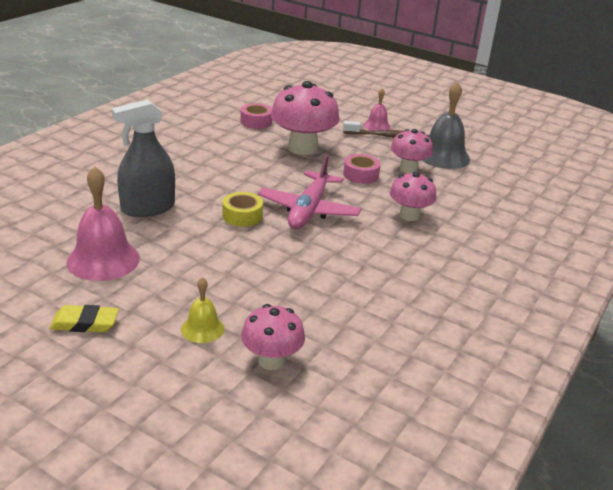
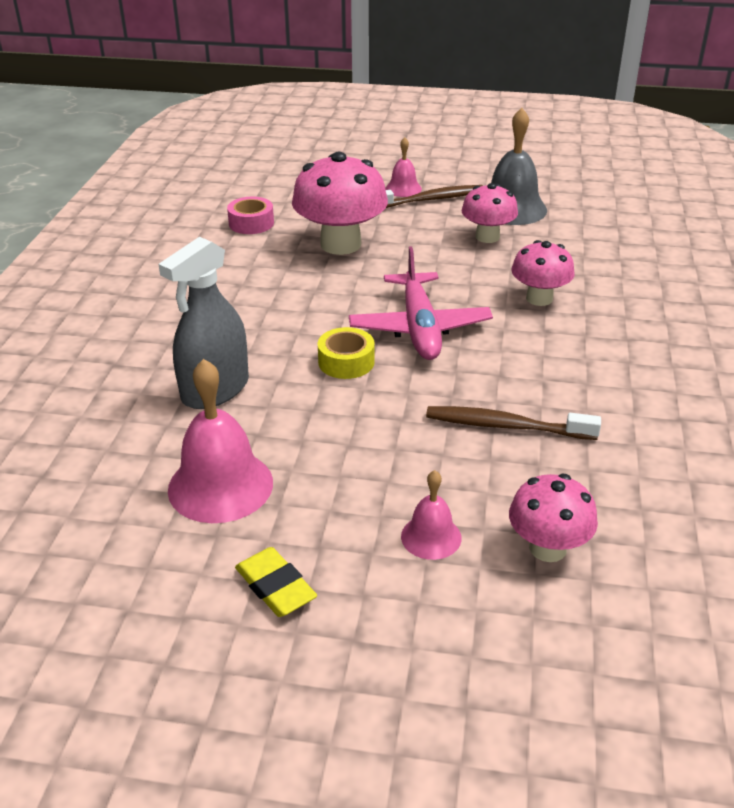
camera: 20 degrees left, 5 degrees up
(85, 323) = (275, 587): yellow eraser -> yellow eraser turned 75 degrees clockwise
(202, 329) = (431, 537): yellow bell -> pink bell
(312, 283) = (506, 426): none -> brown toothbrush
(361, 175) = (440, 261): pink tape -> none

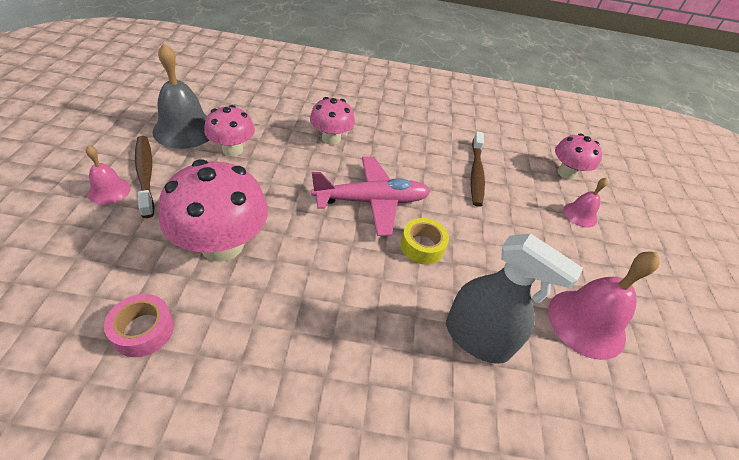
camera: 100 degrees left, 10 degrees up
(275, 587) = (653, 286): yellow eraser -> none

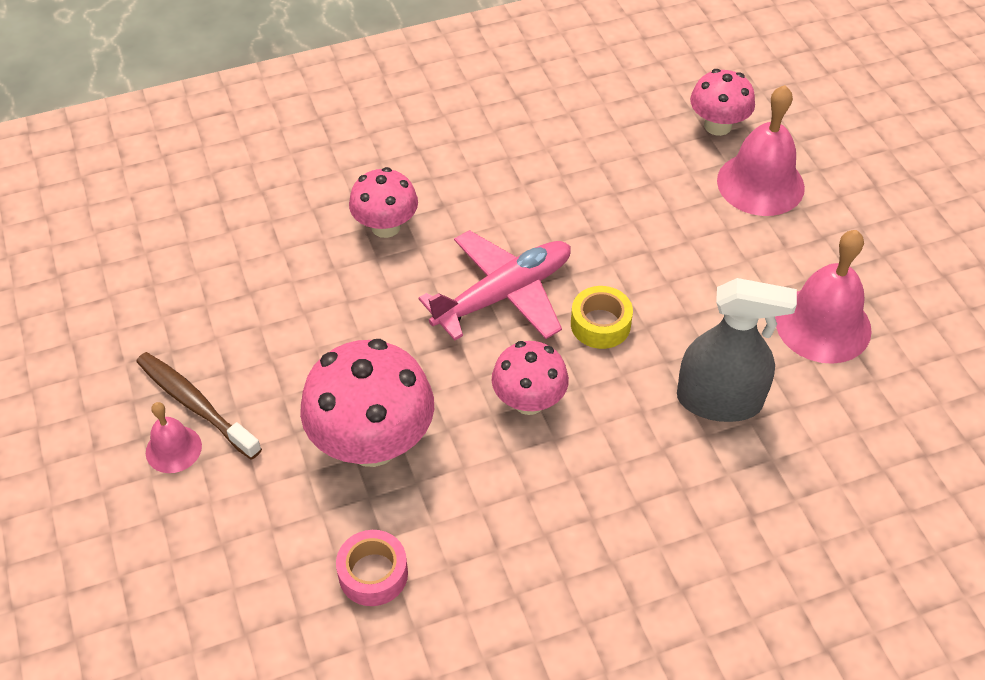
camera: 20 degrees left, 5 degrees up
(185, 129) = (181, 314): grey bell -> none
(232, 149) = (271, 311): pink mushroom -> pink mushroom (529, 401)
(476, 173) = (605, 186): brown toothbrush -> none
(580, 214) = (760, 183): pink bell -> pink bell, size x1.84

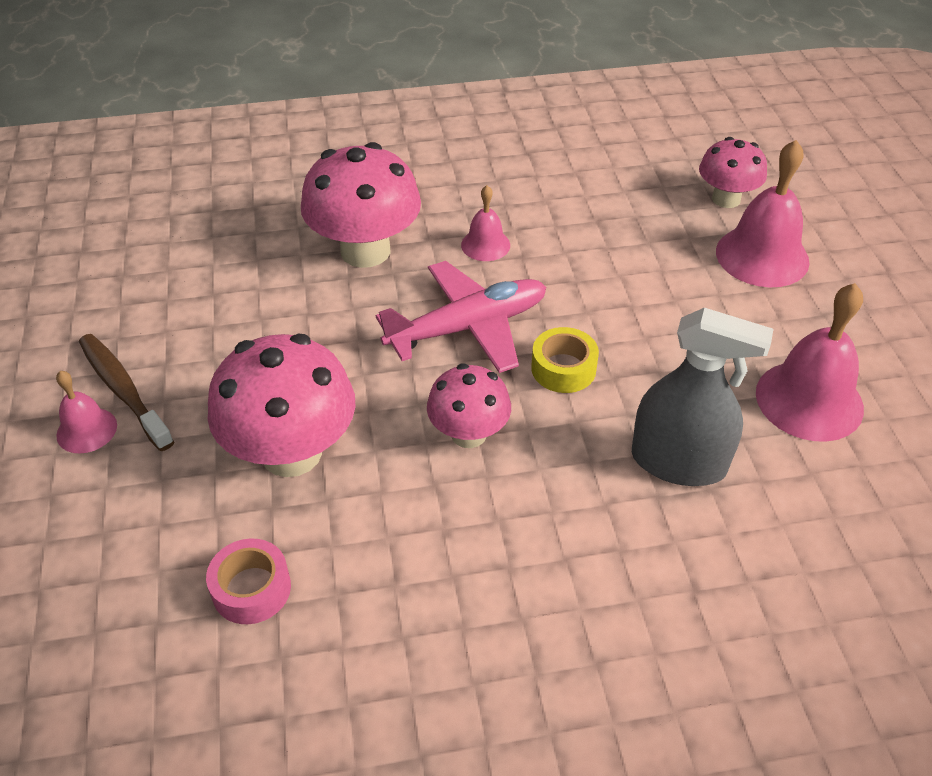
camera: 10 degrees right, 5 degrees down
(386, 226) = (365, 251): pink mushroom -> pink mushroom, size x1.66
(500, 205) = (485, 245): none -> pink bell

